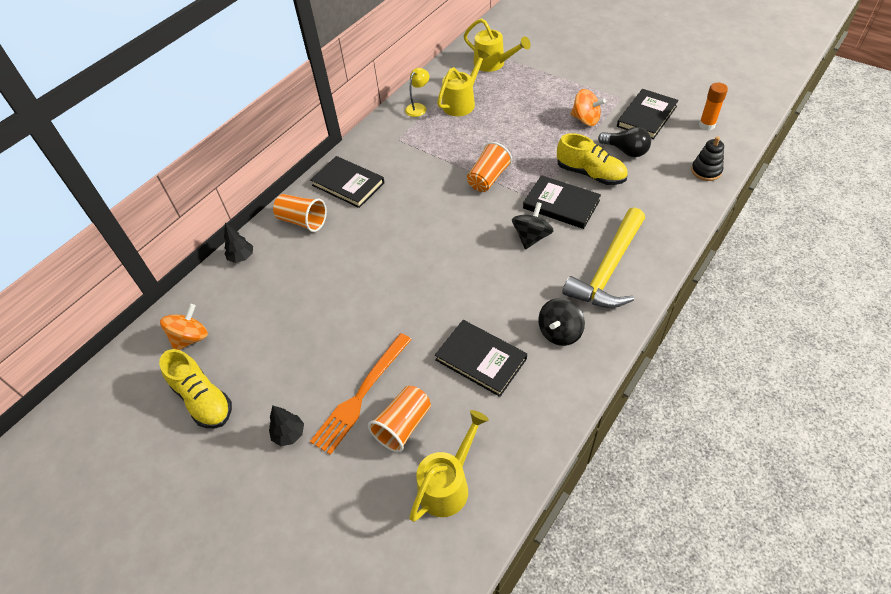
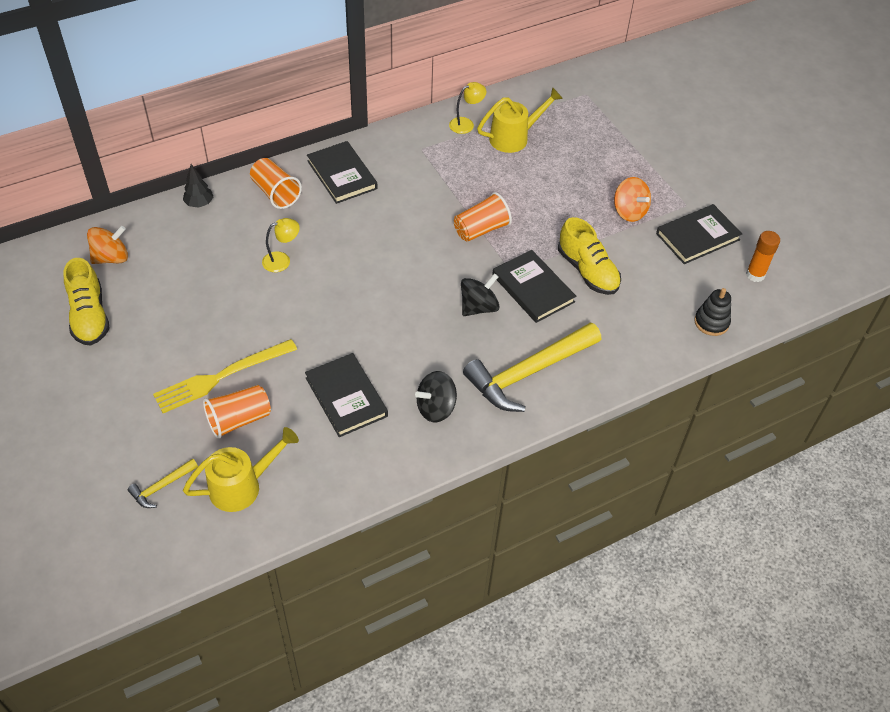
camera: 20 degrees right, 0 degrees up
(289, 434) = (140, 380): black tree -> none
(346, 272) = (282, 260): none -> yellow lamp
(361, 394) = (222, 376): orange fork -> yellow fork
(375, 525) = (161, 487): none -> yellow hammer
(493, 64) = (579, 108): yellow watering can -> none
(626, 151) = (644, 263): black light bulb -> none

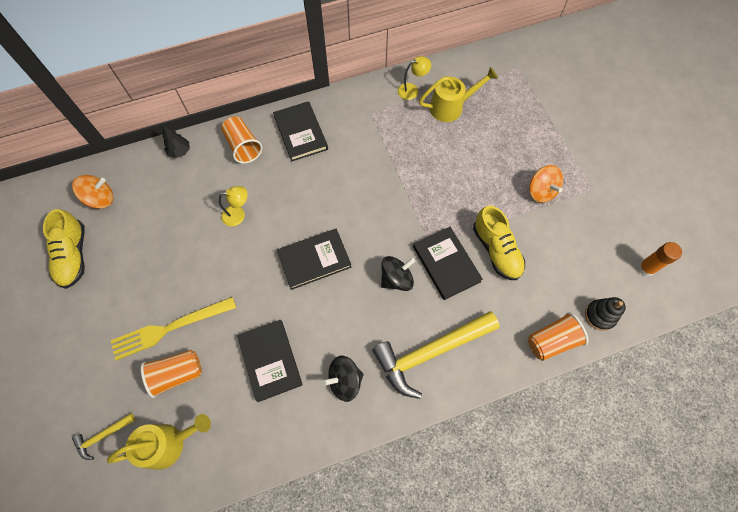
camera: 10 degrees right, 15 degrees up
(481, 229) = (410, 198): orange cup -> orange cup (551, 341)
(697, 237) = (598, 223): black book -> black book (314, 260)

